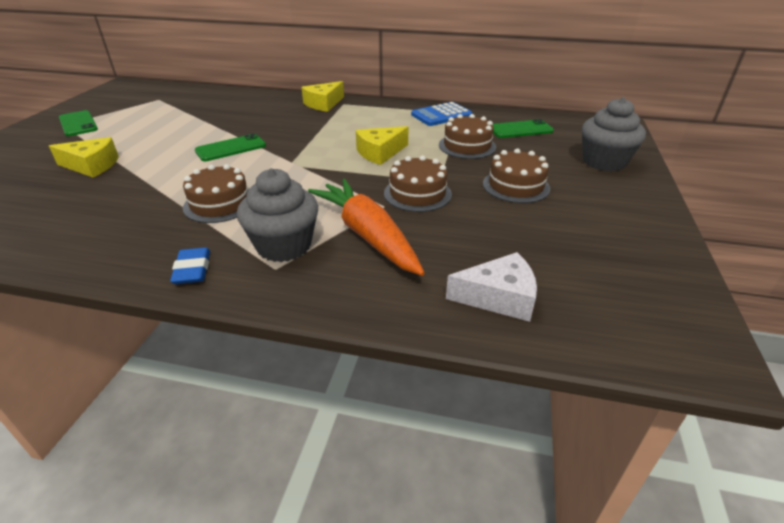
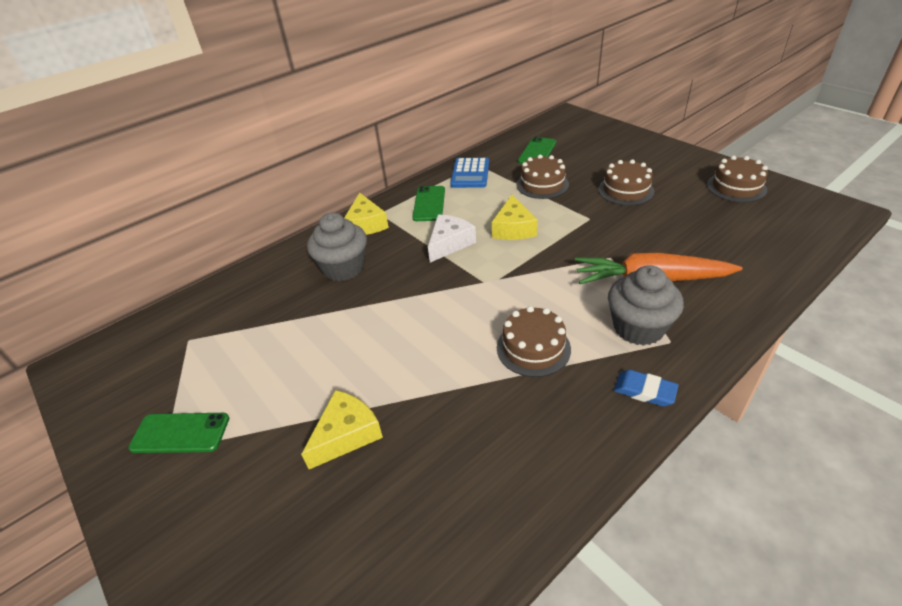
camera: 50 degrees left, 5 degrees up
(231, 148) = (412, 313): green phone -> green phone (429, 204)
(417, 194) = (603, 235): brown cake -> brown cake (736, 187)
(499, 297) = (761, 253): white cheese -> white cheese (449, 243)
(604, 162) = (620, 145): grey cupcake -> grey cupcake (343, 268)

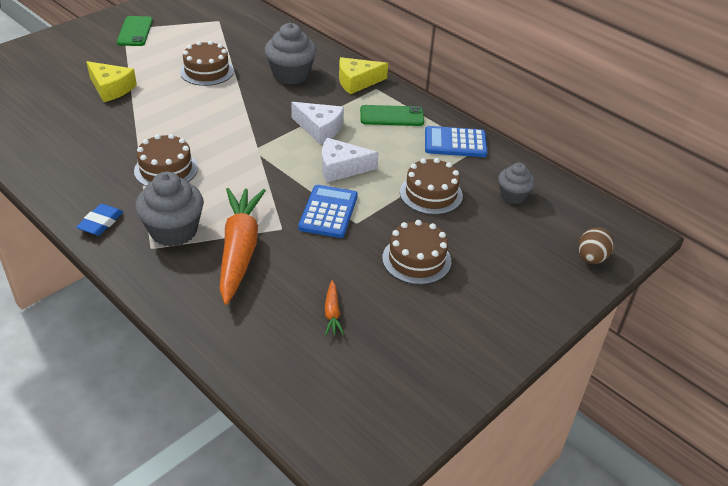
camera: 80 degrees right, 0 degrees up
(513, 228) = (341, 168): yellow cheese -> white cheese
(537, 152) = (513, 196): green phone -> grey cupcake
(579, 233) = (328, 212): none -> blue calculator
(598, 129) = (591, 258): none -> brown egg
(704, 226) = (332, 313): none -> orange carrot
(736, 187) = (424, 367): brown cake -> brown cake (207, 71)

